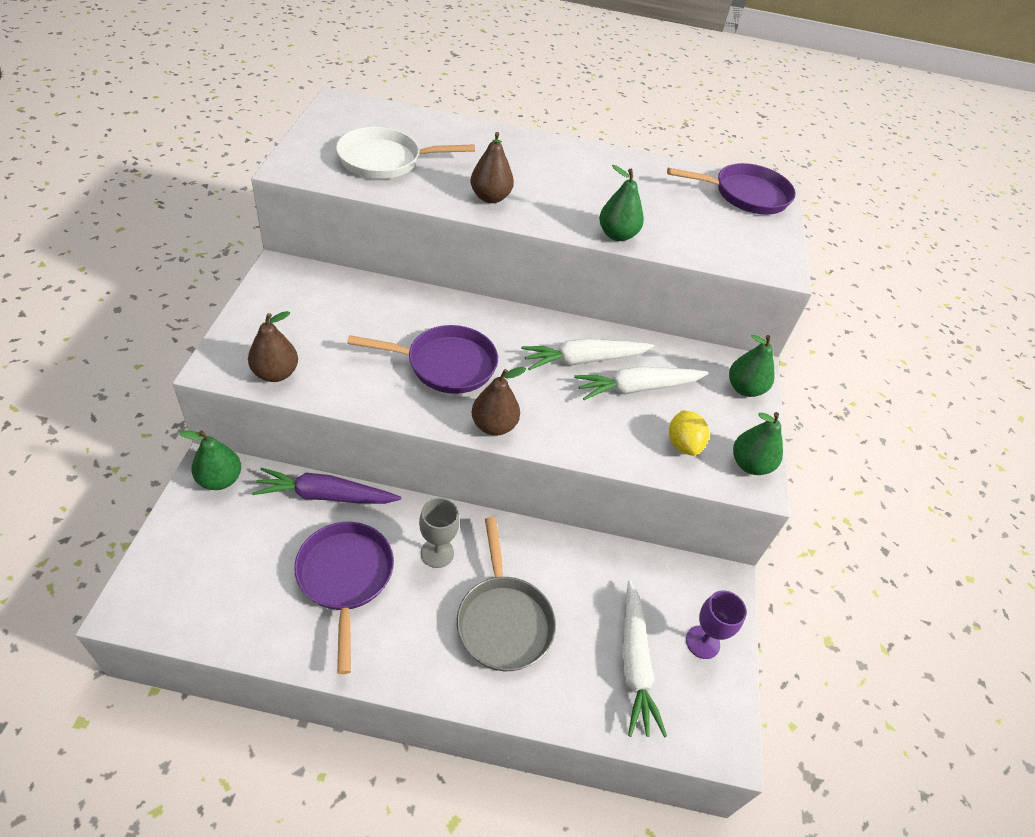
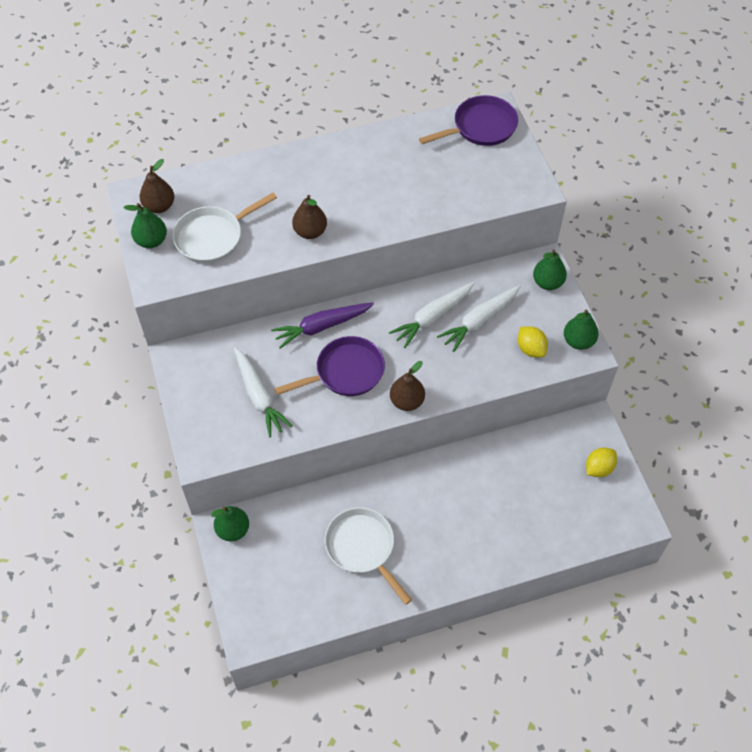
camera: 20 degrees left, 10 degrees up
(275, 373) = (242, 441): brown pear -> brown pear (159, 206)
(325, 495) = (309, 502): purple carrot -> purple carrot (322, 327)
(345, 577) = (362, 548): purple pan -> white pan
(437, 553) = (407, 500): grey goblet -> none
(503, 620) = (475, 520): grey pan -> none
(617, 235) = (416, 219): green pear -> green pear (151, 241)
(634, 664) = (566, 504): white carrot -> white carrot (259, 396)
(702, 642) = (598, 468): purple goblet -> yellow lemon

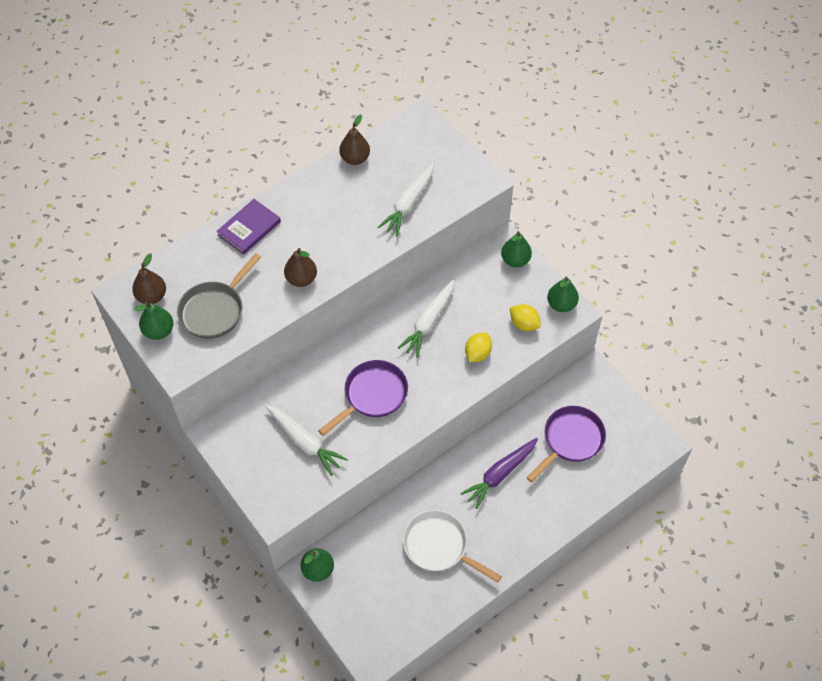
camera: 20 degrees left, 0 degrees up
(213, 237) = (214, 310): white pan -> grey pan
(280, 168) = (249, 228): none -> purple book
(322, 327) = (334, 361): purple carrot -> purple carrot (500, 474)
(407, 401) = (437, 404): brown pear -> brown pear (355, 158)
(479, 321) = (470, 313): white carrot -> white carrot (408, 204)
(481, 127) = (413, 139): purple pan -> purple pan (570, 440)
(598, 468) = (611, 409): yellow lemon -> yellow lemon (477, 353)

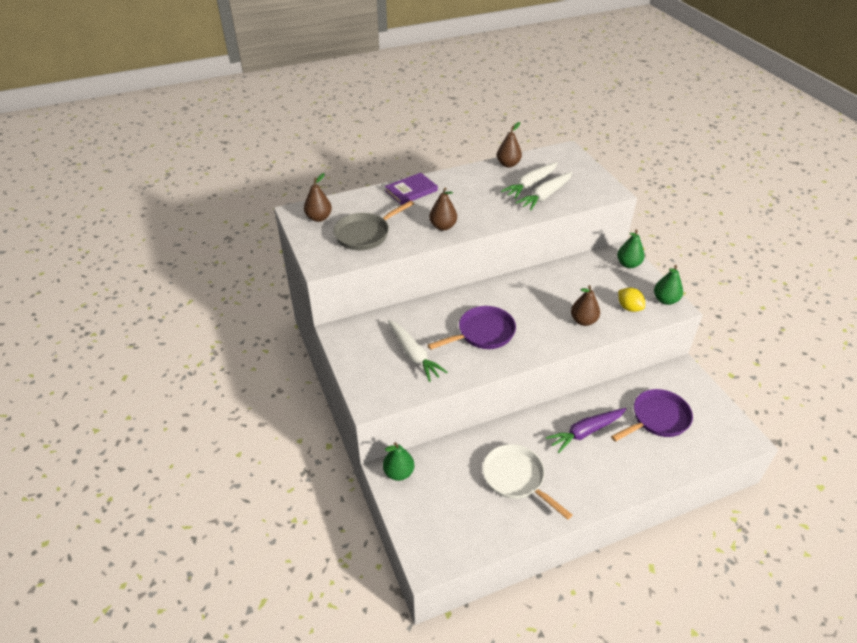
camera: 15 degrees right, 15 degrees down
(158, 331) = (315, 239): green pear -> none
(429, 322) = (544, 292): white carrot -> white carrot (530, 185)
(477, 353) = (583, 321): yellow lemon -> brown pear

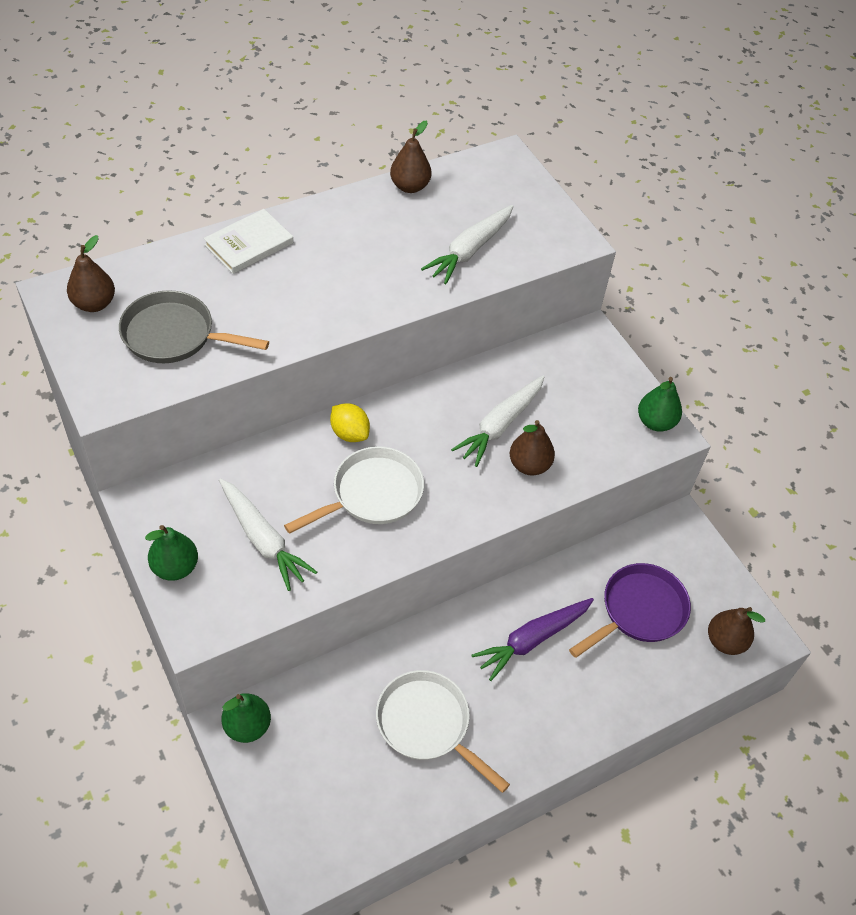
camera: 10 degrees left, 10 degrees up
(365, 234) = (174, 335): grey pan -> grey pan turned 60 degrees clockwise
(411, 191) = (249, 244): purple book -> white book
(443, 226) = (303, 316): brown pear -> brown pear (725, 641)
(482, 333) = (372, 494): purple pan -> white pan
(530, 185) = (446, 229): white carrot -> white carrot (500, 425)
(628, 264) = (601, 357): green pear -> green pear (175, 567)
(629, 308) = (600, 438): yellow lemon -> yellow lemon (349, 433)

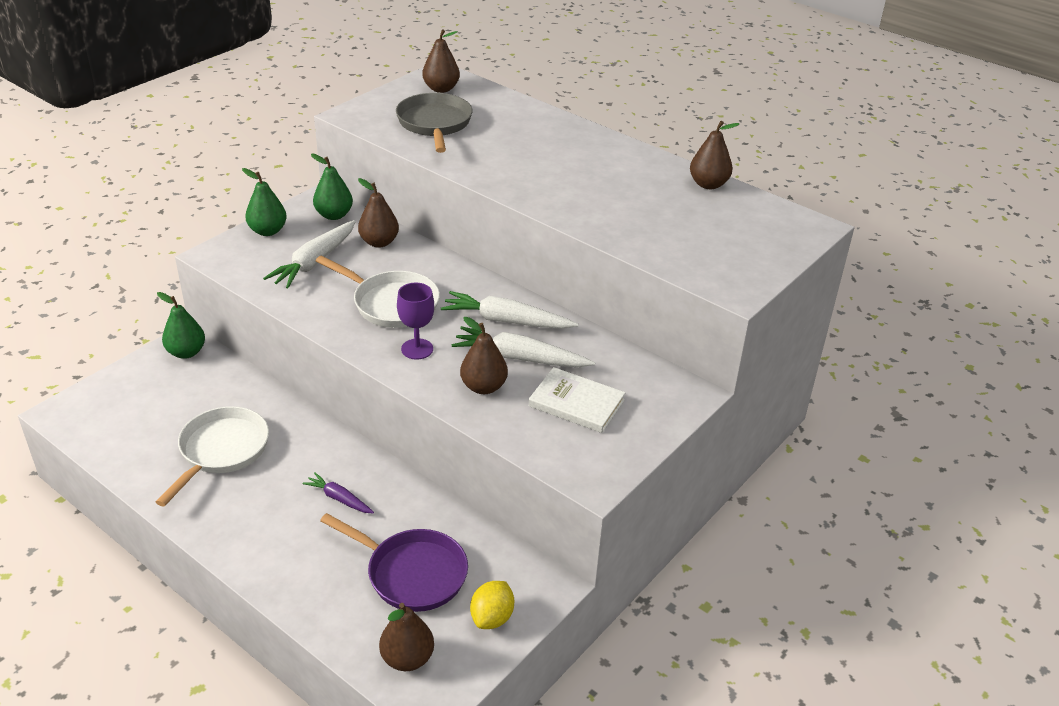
camera: 70 degrees right, 15 degrees down
(249, 244) = (559, 130): white book -> white book (576, 403)
(256, 472) = (379, 242): none -> brown pear
(349, 433) = (450, 276): yellow lemon -> yellow lemon (492, 618)
(454, 496) = (417, 349): none -> purple goblet
(470, 250) = (657, 232): white carrot -> white carrot (506, 321)
(532, 640) = (339, 498): purple carrot -> purple carrot, size x0.57
(655, 422) = (604, 465): green pear -> green pear (334, 215)

